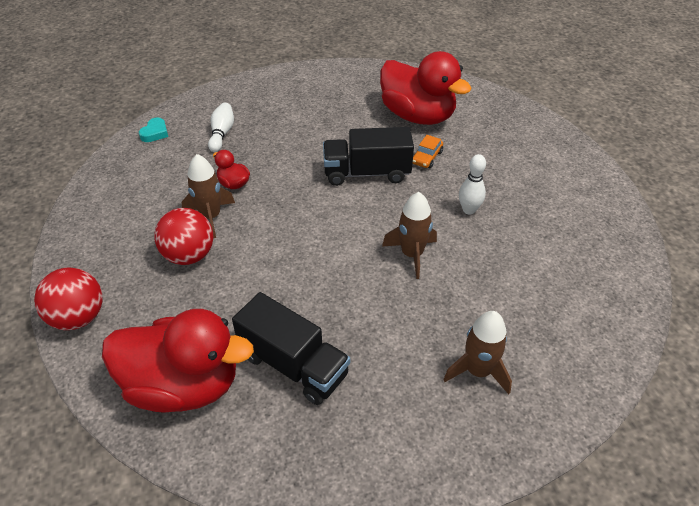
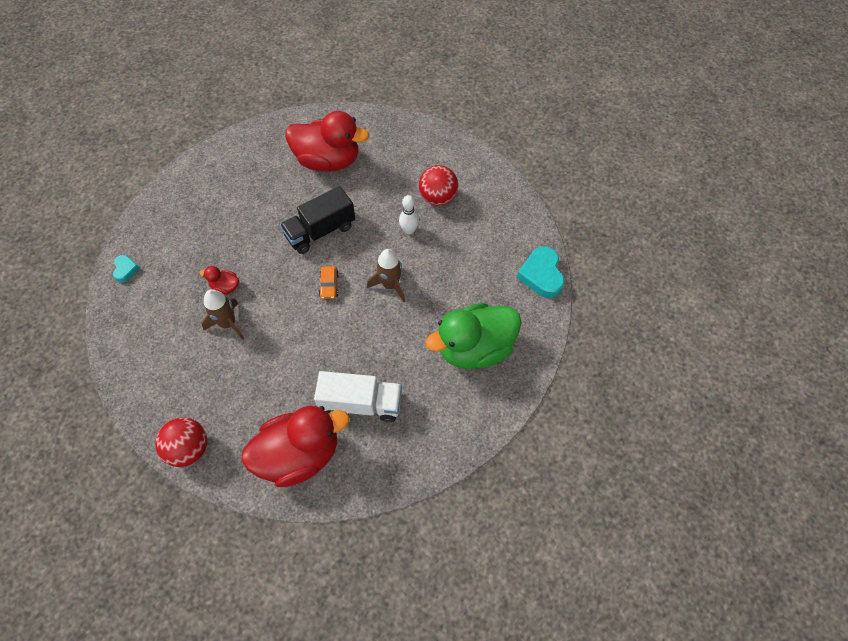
camera: 30 degrees left, 15 degrees up
(189, 255) = (235, 362): red ball -> red ball (438, 197)
(222, 134) = (183, 245): white bowling pin -> none
(293, 365) = (361, 403): black truck -> white truck
(427, 157) = (356, 197): orange car -> orange car (329, 285)
(478, 371) = (474, 348): brown rocket -> green duck
(620, 326) = (541, 275): none -> turquoise heart

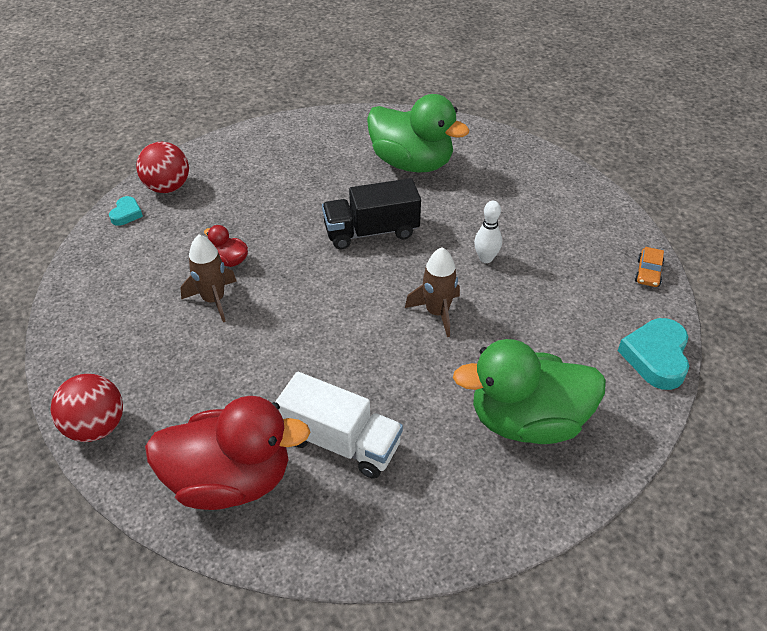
camera: 20 degrees right, 15 degrees down
(328, 161) = (412, 163): red duck -> green duck
(329, 285) = (357, 292): orange car -> orange car (648, 273)
(438, 197) = (537, 232): red ball -> red ball (168, 187)

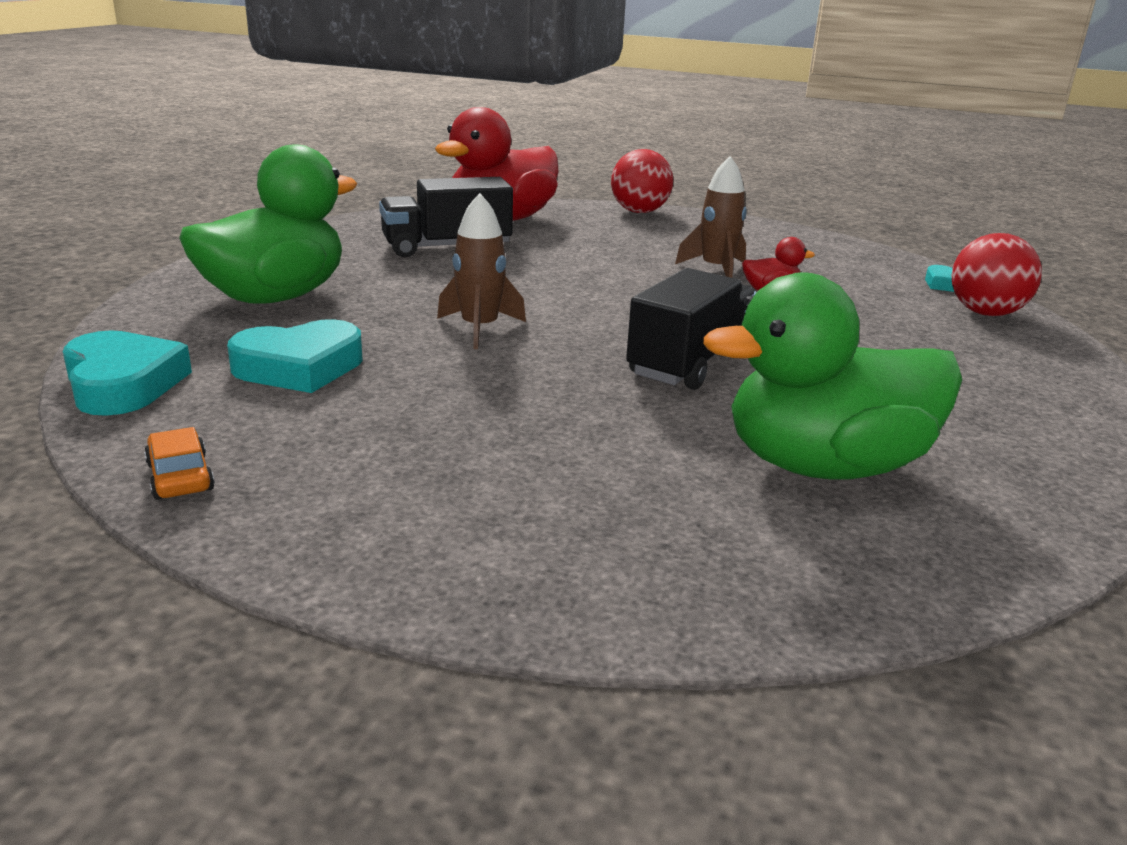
camera: 135 degrees right, 20 degrees down
(340, 442) = (446, 247): white truck -> black truck
(486, 258) = (491, 393): white bowling pin -> none
(560, 326) = (299, 367): none -> turquoise heart

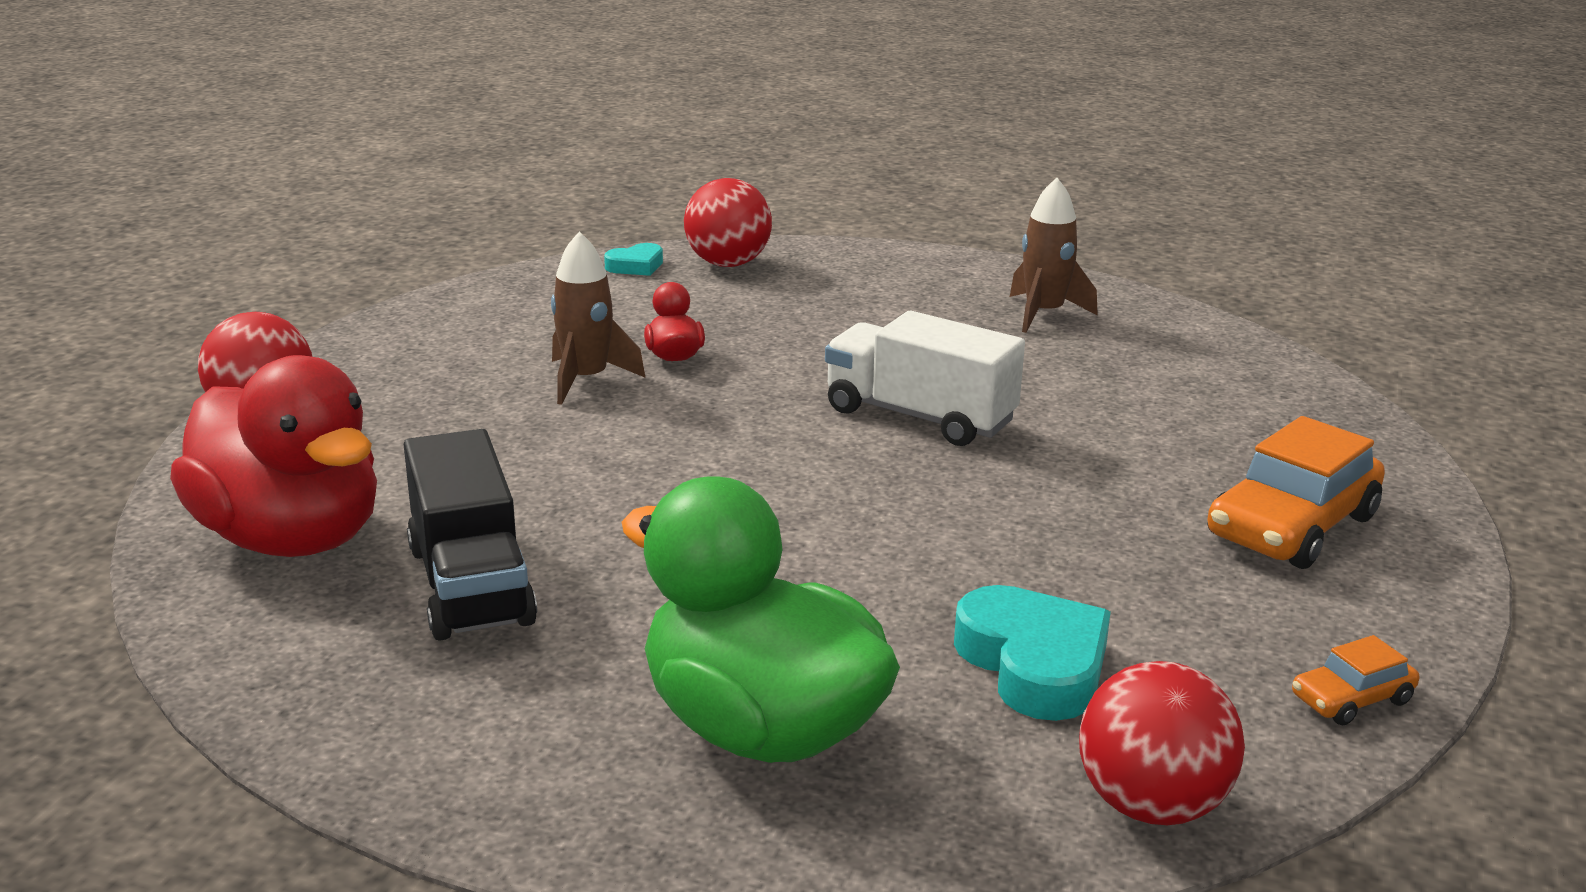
camera: 90 degrees left, 0 degrees up
(123, 383) = (1151, 805): turquoise heart -> red ball
(478, 506) = (1292, 526): none -> orange car
(479, 329) = (854, 541): brown rocket -> brown rocket (1044, 314)
(690, 362) = (919, 416): black truck -> white truck
(823, 466) = (1126, 378): green duck -> none

